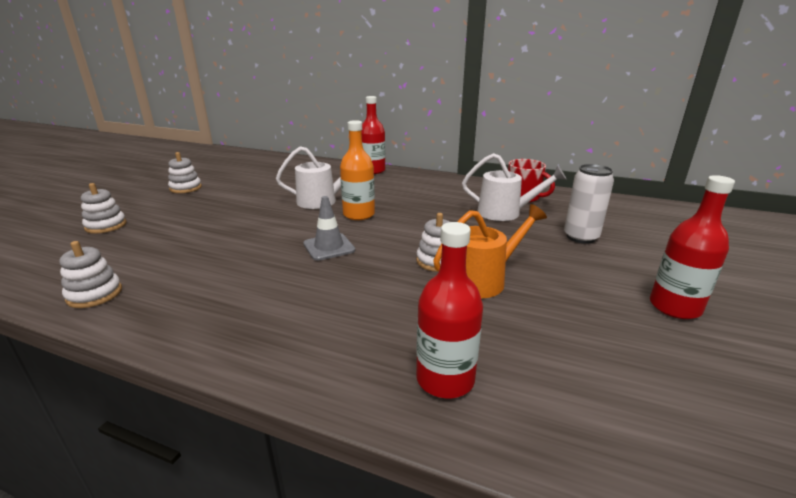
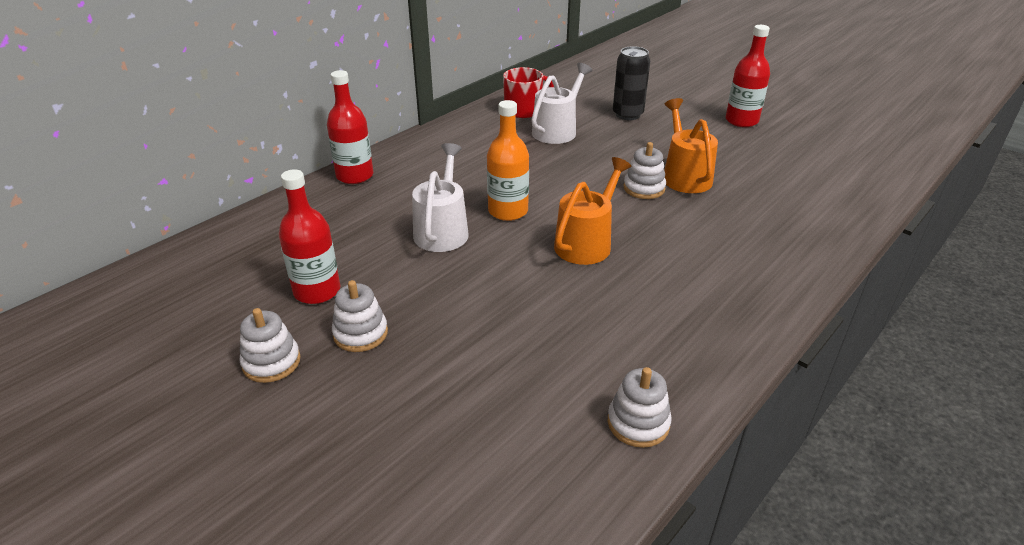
camera: 70 degrees left, 10 degrees up
(106, 226) = (400, 448): white stacking toy -> white stacking toy (360, 333)
(329, 247) = (586, 242): grey traffic cone -> orange watering can
(445, 379) = (808, 222): red bottle -> red bottle (317, 291)
(580, 237) = (627, 114): white can -> black can

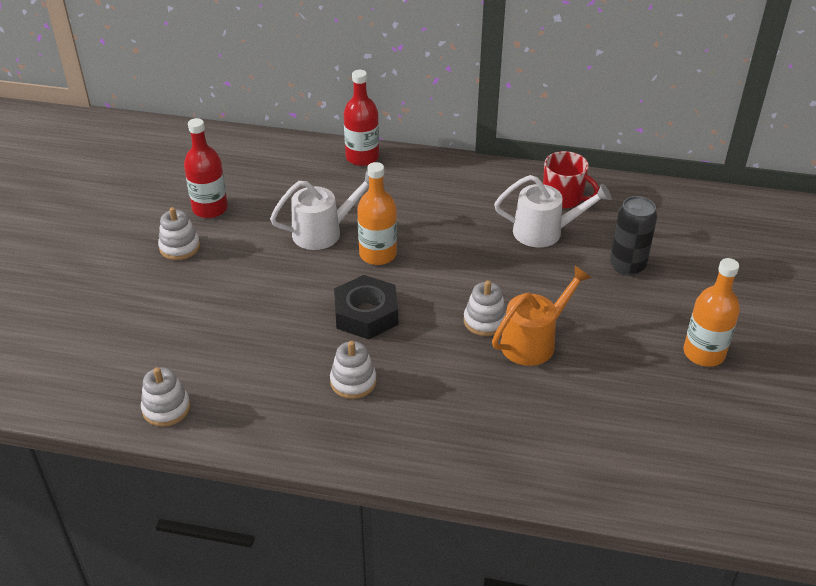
camera: 60 degrees right, 5 degrees up
(271, 362) = (132, 225): white stacking toy -> white stacking toy (353, 382)
(586, 242) = (366, 314): orange watering can -> black nut
(741, 121) = (703, 353): red bottle -> orange bottle

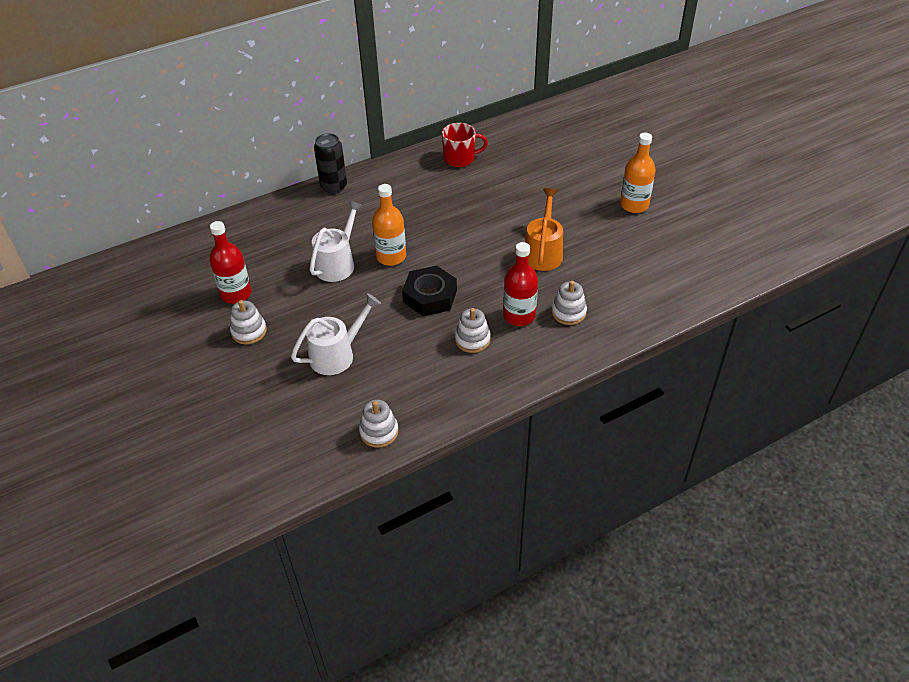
camera: 40 degrees left, 5 degrees up
(362, 157) = (300, 201): red bottle -> red bottle (519, 316)
(485, 321) = (503, 257): white stacking toy -> white stacking toy (568, 312)
(545, 232) = (474, 185): white watering can -> white watering can (337, 354)
(627, 266) = (542, 179): black can -> black can (334, 186)

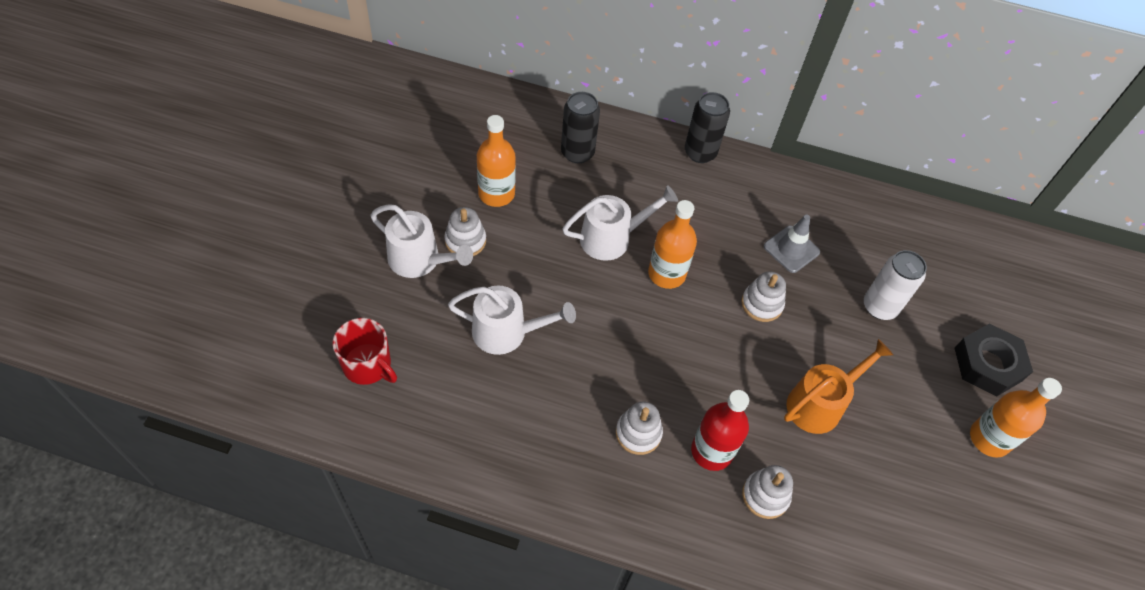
camera: 40 degrees right, 10 degrees up
(233, 363) = (420, 260): none -> white watering can
(236, 294) = (496, 194): red bottle -> orange bottle
(260, 237) = (577, 153): none -> black can
(379, 432) = (452, 445): white stacking toy -> white stacking toy (762, 304)
(430, 296) = (653, 349): black nut -> black nut (988, 364)
(442, 196) = (791, 249): none -> grey traffic cone
(460, 158) = (859, 222): red mug -> red mug (368, 365)
(518, 188) = (879, 307): none -> white can

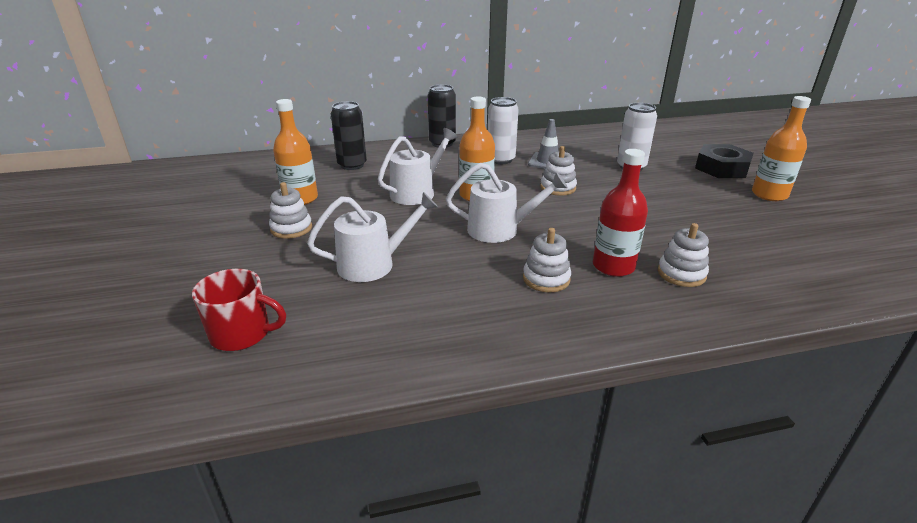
camera: 25 degrees left, 25 degrees down
(420, 260) = (254, 251): white watering can -> white watering can (500, 230)
(742, 219) = (501, 160): none -> white can
(820, 403) = (653, 216): orange watering can -> none

